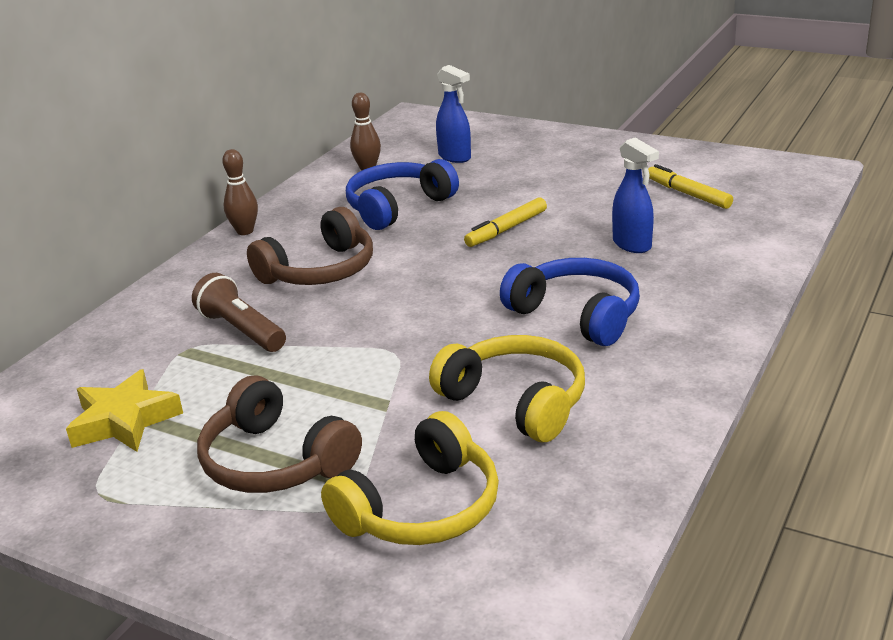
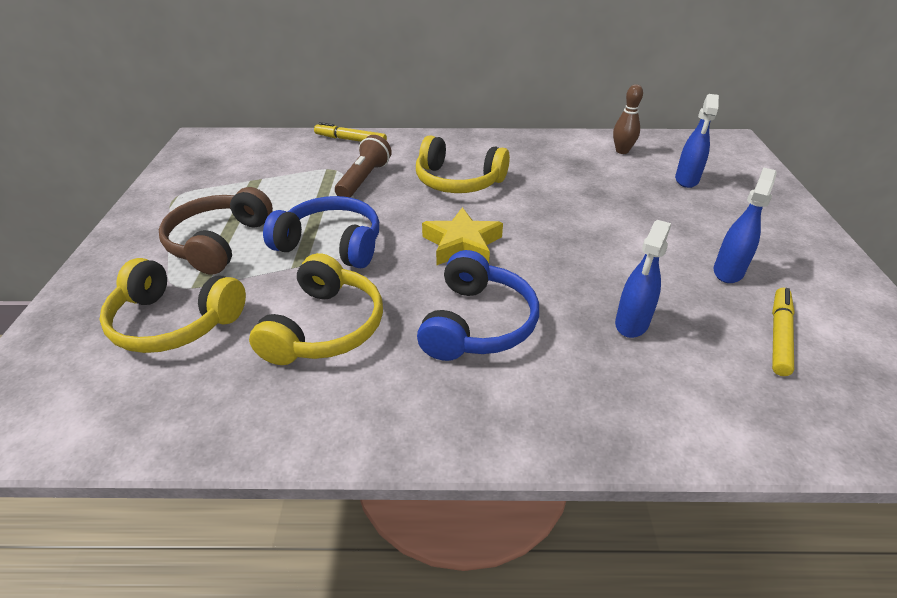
camera: 60 degrees right, 10 degrees up
(124, 421) = (249, 177): yellow star -> yellow star (462, 244)
(245, 231) = (487, 138): brown bowling pin -> none
(320, 270) = (458, 181): brown headphones -> yellow headphones
(397, 207) = (577, 181): blue headphones -> blue headphones (331, 244)
(507, 229) = (591, 242): yellow marker -> yellow marker (351, 140)
(601, 186) = (728, 271): none -> blue spray bottle

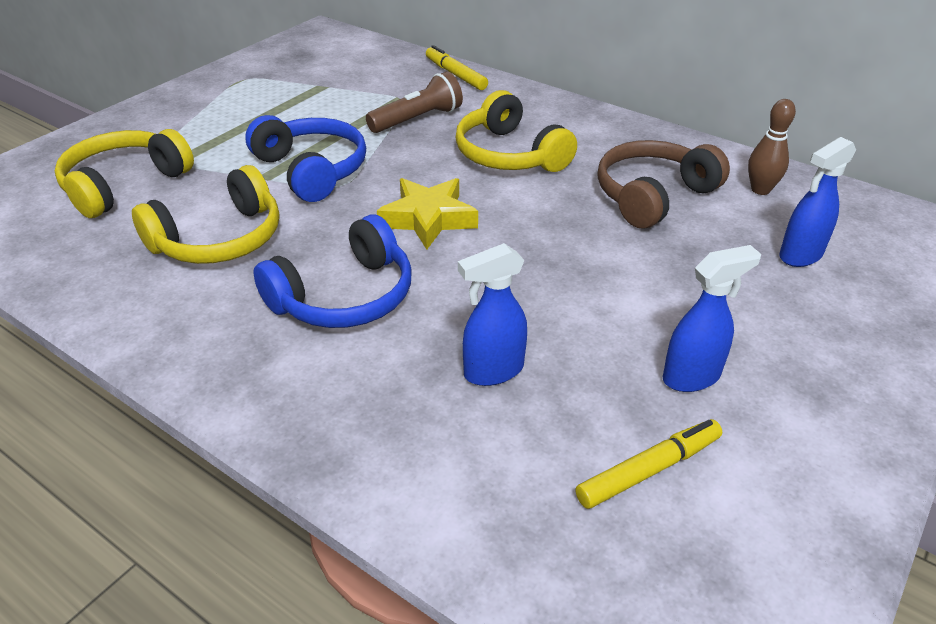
camera: 35 degrees right, 0 degrees up
(174, 322) = (124, 184): yellow headphones -> yellow headphones turned 75 degrees clockwise
(218, 242) = (227, 132): brown headphones -> brown headphones (653, 195)

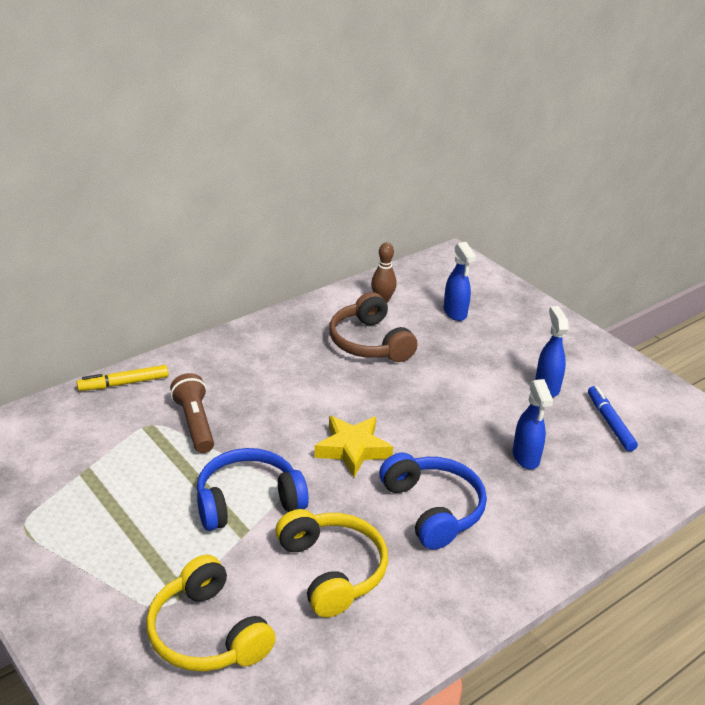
camera: 75 degrees left, 5 degrees down
(509, 155) = (282, 389): yellow headphones -> none
(648, 470) = (610, 423): yellow marker -> blue marker

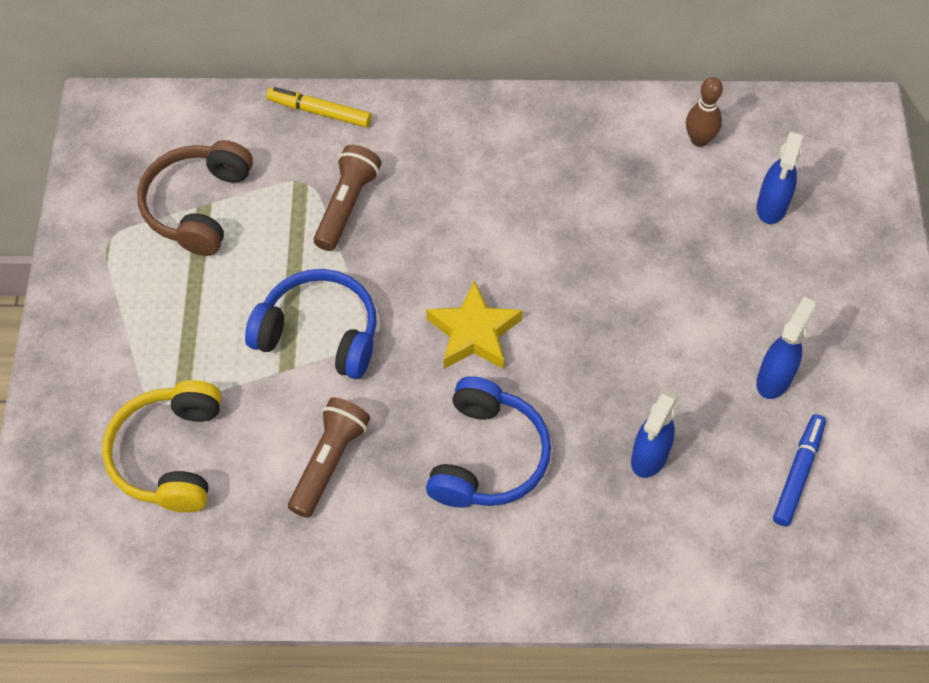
camera: 40 degrees right, 25 degrees up
(332, 570) = (329, 462): yellow headphones -> brown flashlight
(369, 342) = (624, 196): brown headphones -> brown headphones (197, 206)

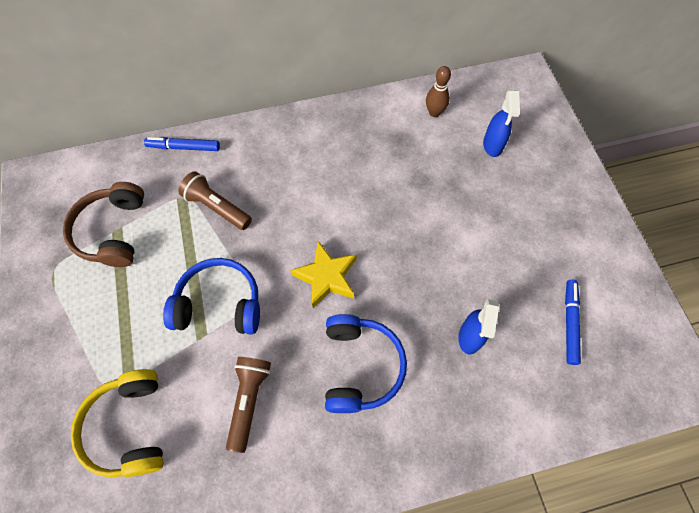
camera: 15 degrees left, 5 degrees up
(320, 112) = (184, 147): yellow marker -> blue marker
(346, 206) = (217, 207): brown flashlight -> brown flashlight turned 60 degrees counterclockwise
(774, 379) = (532, 260): blue spray bottle -> none

